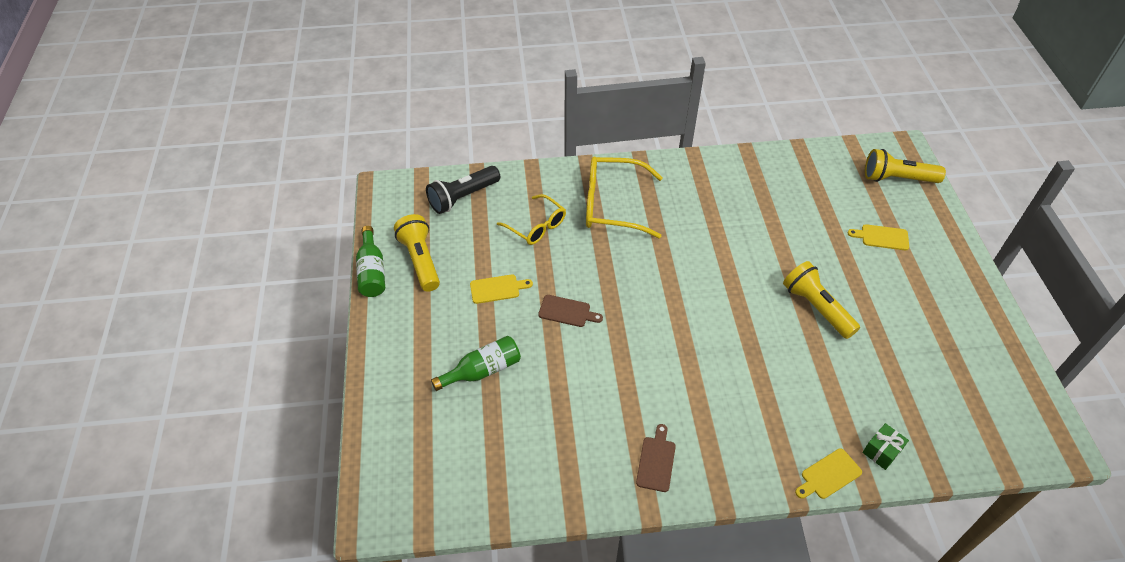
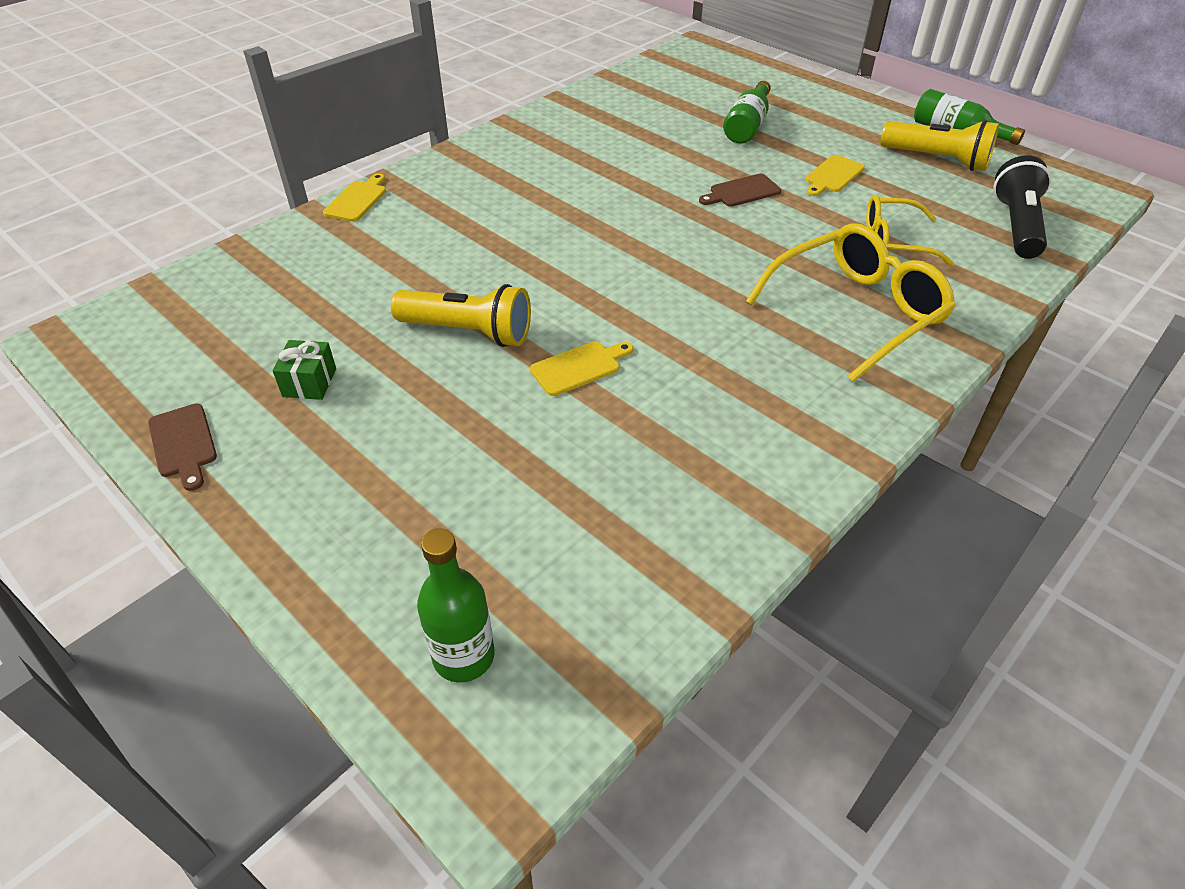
camera: 140 degrees right, 5 degrees down
(656, 461) = (528, 144): brown cutting board -> brown cutting board (183, 444)
(881, 451) = (308, 238): green gift -> green gift (309, 382)
(882, 237) = (429, 492): yellow cutting board -> yellow cutting board (579, 367)
(897, 178) = (464, 656): yellow flashlight -> green bottle

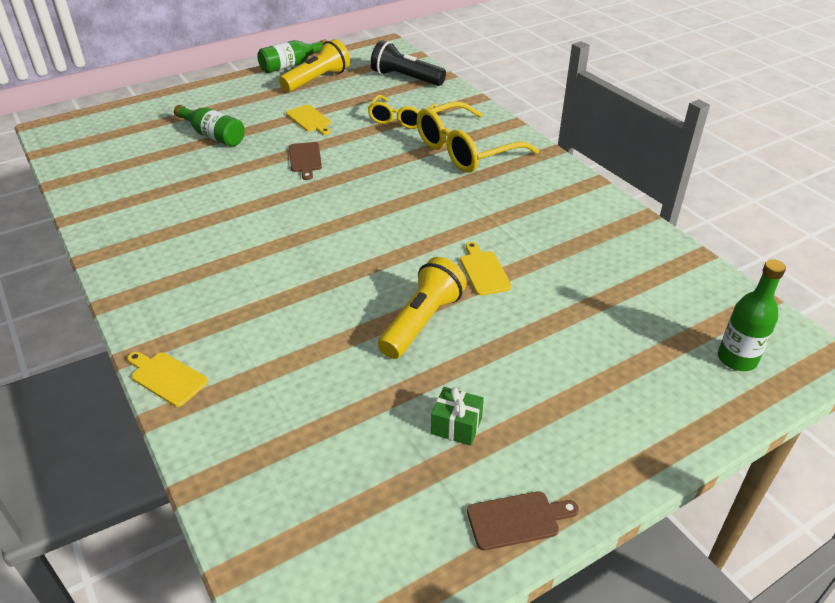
camera: 75 degrees left, 5 degrees down
(856, 311) = (465, 150): yellow glasses -> yellow glasses turned 105 degrees counterclockwise

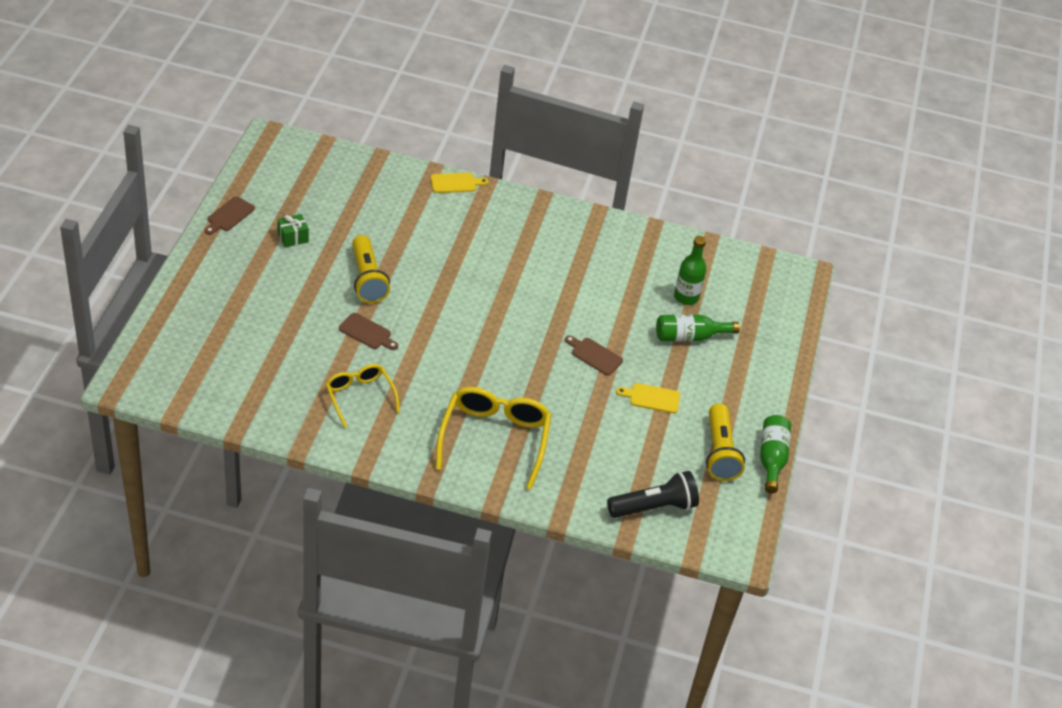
camera: 130 degrees right, 5 degrees up
(400, 119) = (586, 444): yellow glasses -> yellow glasses (359, 396)
(484, 271) = (367, 332): yellow cutting board -> brown cutting board
(737, 359) = (171, 355): green bottle -> green bottle (686, 297)

